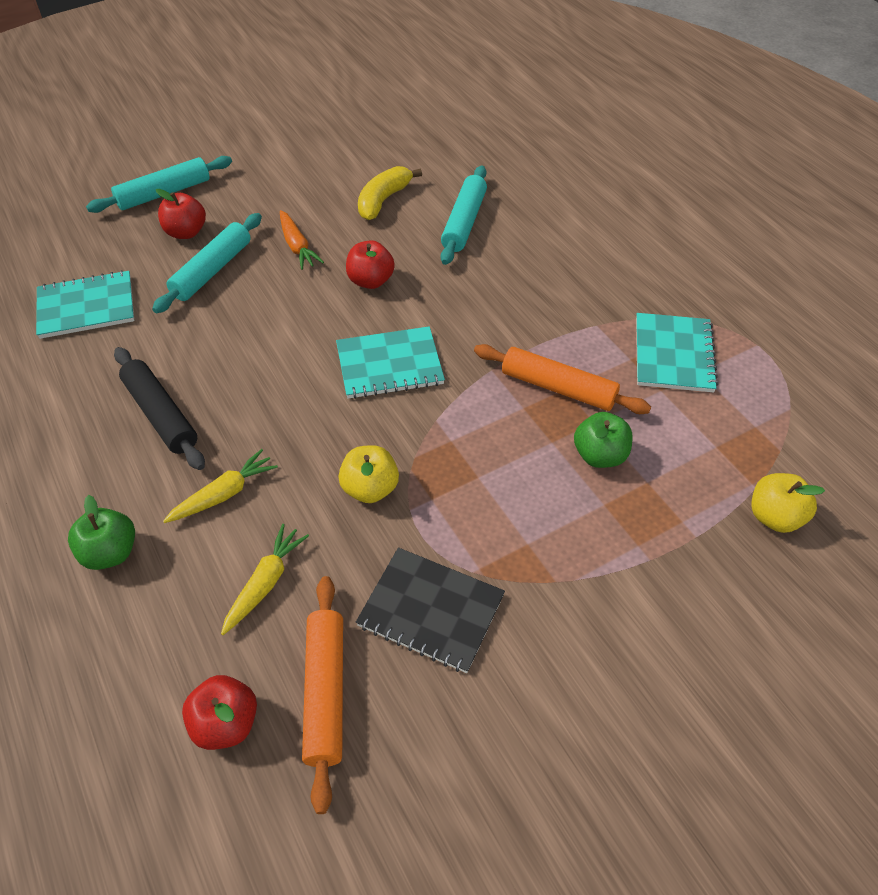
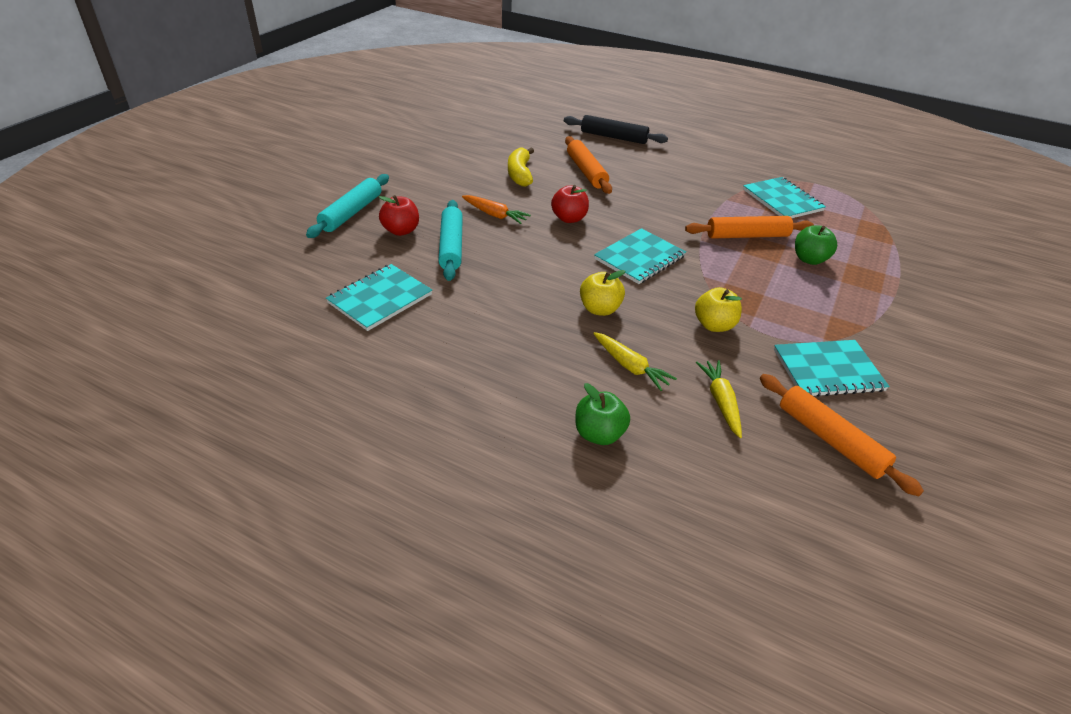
camera: 35 degrees left, 10 degrees down
(161, 415) = (526, 340): black rolling pin -> black rolling pin (613, 137)
(224, 494) = (630, 366): yellow carrot -> yellow carrot turned 120 degrees clockwise
(226, 723) = (799, 487): red apple -> none
(431, 610) = (827, 370): black notebook -> turquoise notebook
(464, 222) = (586, 171): turquoise rolling pin -> orange rolling pin
(774, 517) = (919, 254): yellow apple -> yellow apple (600, 309)

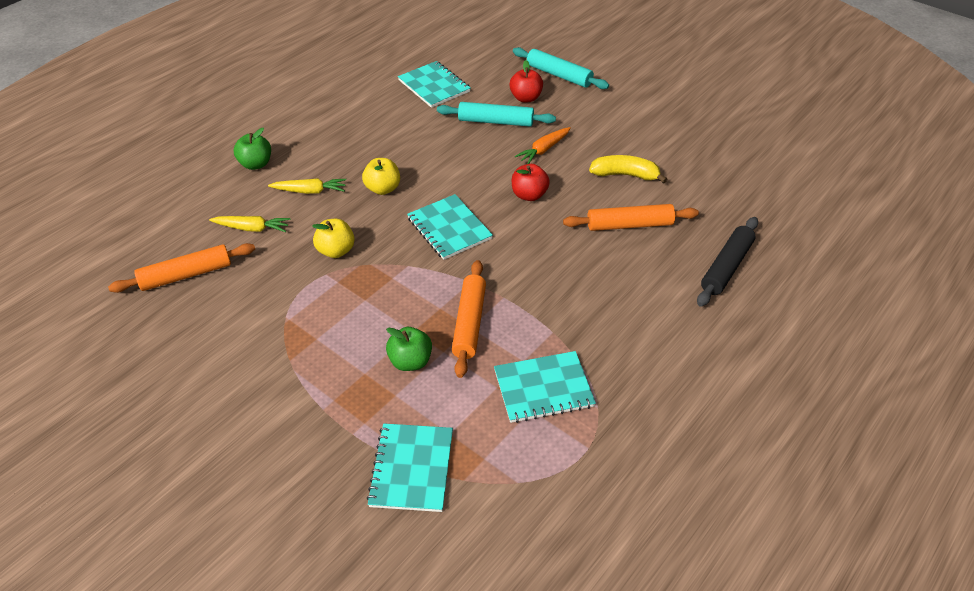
camera: 105 degrees right, 5 degrees up
(630, 366) = (310, 191): yellow carrot -> yellow carrot turned 150 degrees counterclockwise
(827, 370) = (251, 304): turquoise notebook -> turquoise notebook (412, 468)

